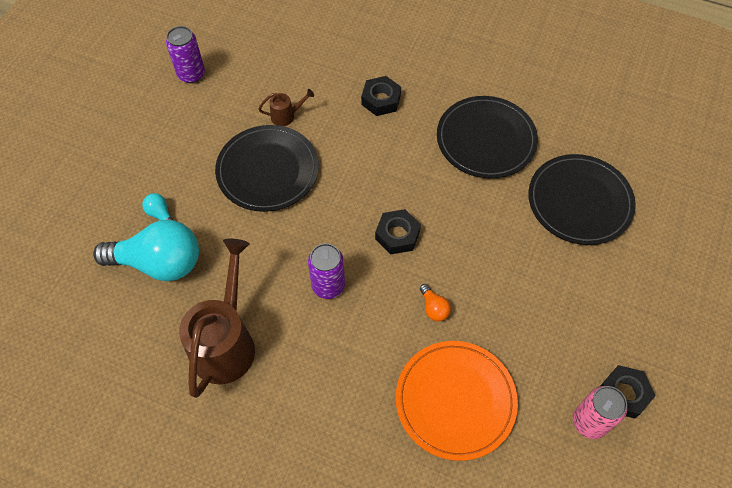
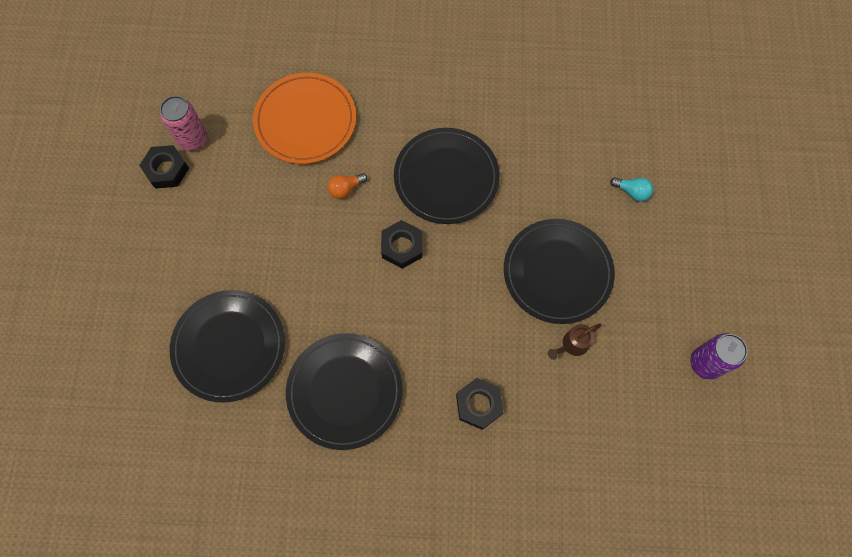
camera: 160 degrees right, 10 degrees up
(159, 263) = (604, 148): turquoise light bulb -> none
(226, 341) = (509, 105): brown watering can -> none
(328, 285) = (446, 178): purple can -> black plate
(433, 308) = (345, 189): orange light bulb -> orange light bulb turned 75 degrees counterclockwise

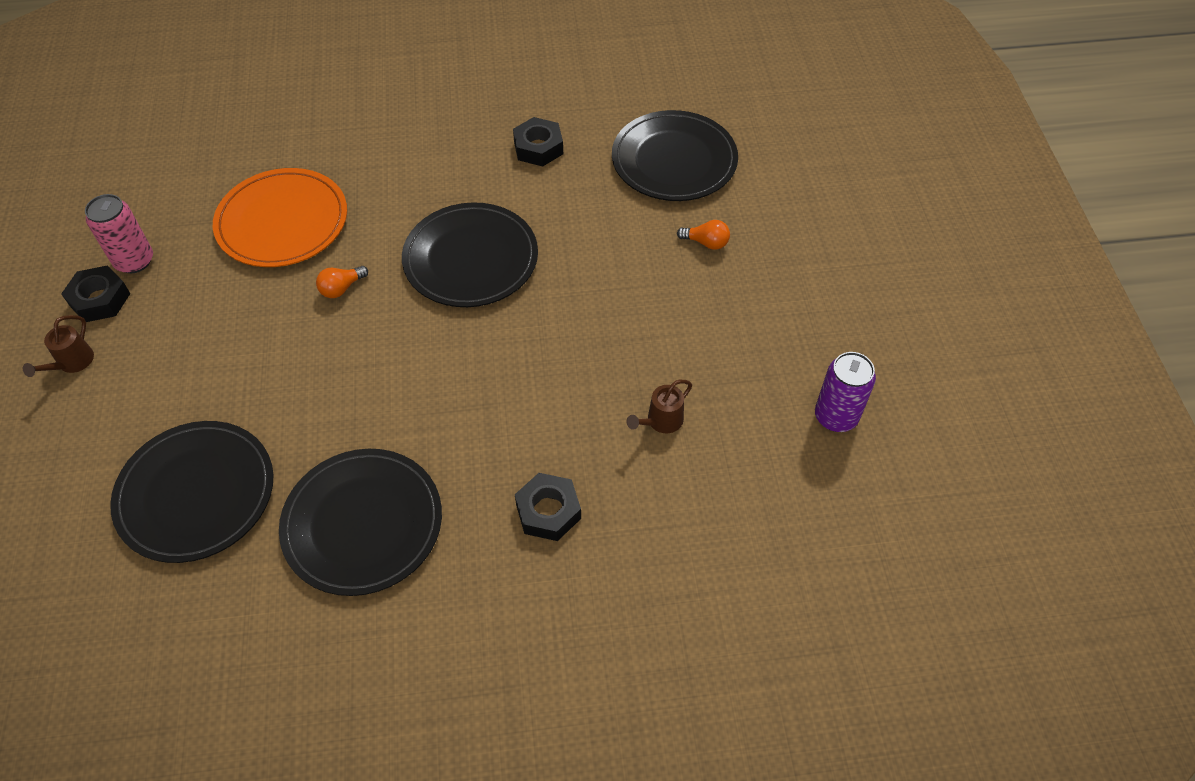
camera: 10 degrees left, 15 degrees down
(145, 222) = (72, 363): none -> brown watering can
(402, 247) = (422, 342): black nut -> black nut (538, 148)
(557, 272) = (628, 342): black plate -> black plate (674, 160)
(632, 192) = (706, 242): turquoise light bulb -> orange light bulb

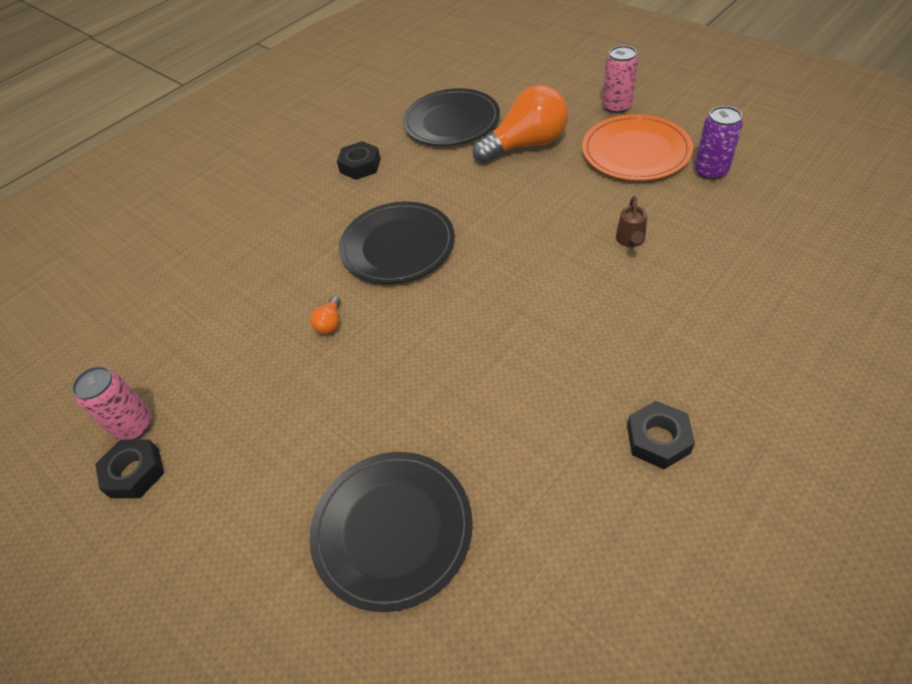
camera: 35 degrees left, 5 degrees down
(72, 363) = (165, 534): brown watering can -> none
(282, 222) = (231, 318): orange plate -> orange plate (635, 151)
(363, 523) = (539, 440): black plate -> none
(548, 511) = (639, 334): black nut -> black nut (658, 439)
(706, 242) = (526, 145): orange light bulb -> orange light bulb, size x2.46
(850, 268) = (616, 106): none -> pink can

